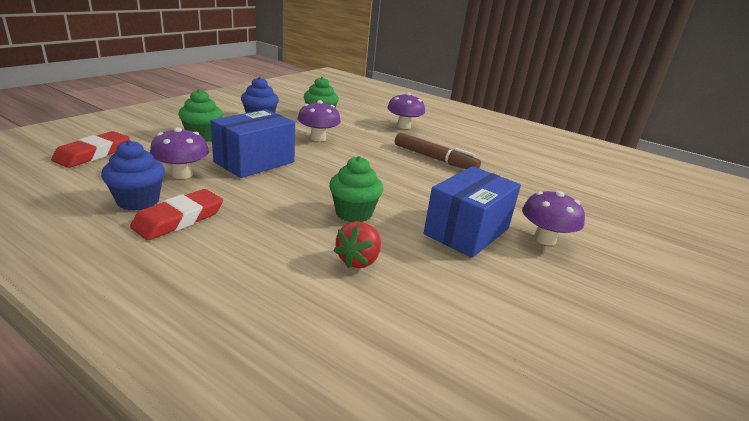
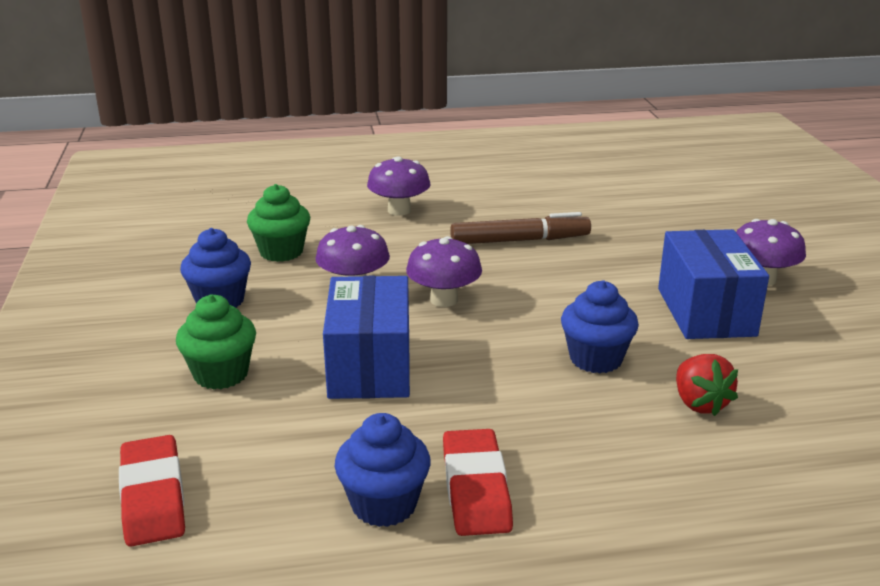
camera: 40 degrees left, 0 degrees up
(182, 174) = (337, 439): purple mushroom -> purple mushroom (444, 300)
(353, 213) = (596, 359): green cupcake -> blue cupcake

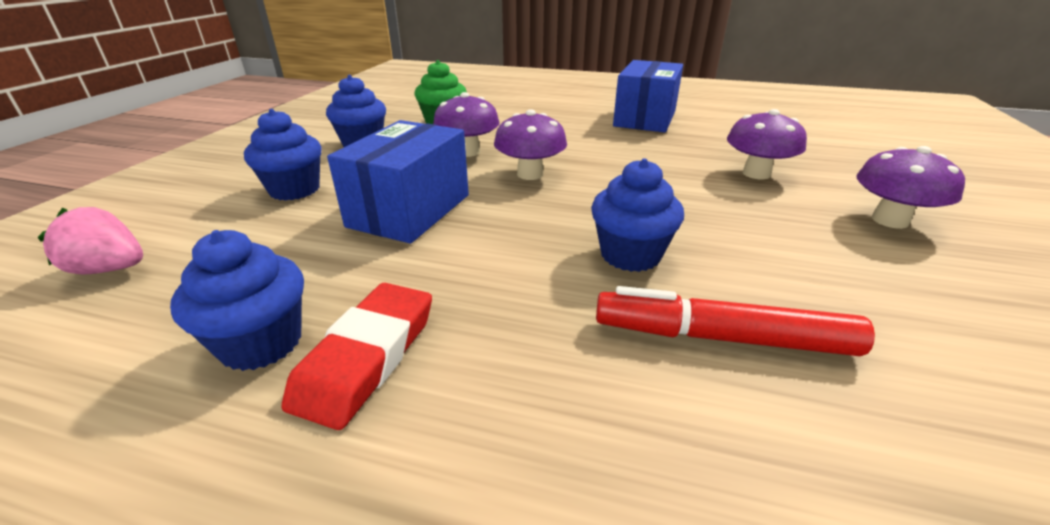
camera: 25 degrees right, 5 degrees up
(152, 497) = (110, 269): red eraser -> pink strawberry
(221, 374) = (294, 190): green cupcake -> blue cupcake
(399, 210) = (559, 112): purple mushroom -> purple mushroom (756, 174)
(519, 240) = (640, 145): brown marker -> none
(699, 403) = (724, 338): red strawberry -> red marker
(706, 312) = (797, 238): blue box -> blue box (645, 118)

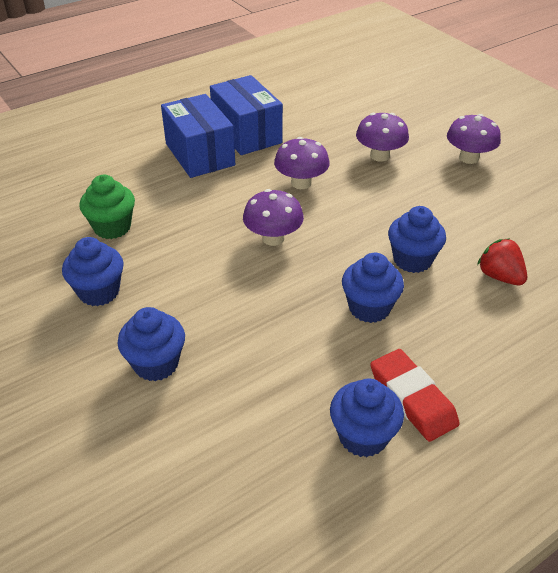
camera: 50 degrees left, 10 degrees up
(110, 269) = (192, 497): pink strawberry -> none
(410, 210) = (264, 318): blue box -> blue box (199, 154)
(468, 152) = (196, 245): purple mushroom -> purple mushroom (301, 183)
(502, 259) = (369, 308): none -> blue cupcake
(724, 338) = (499, 276): red marker -> red strawberry

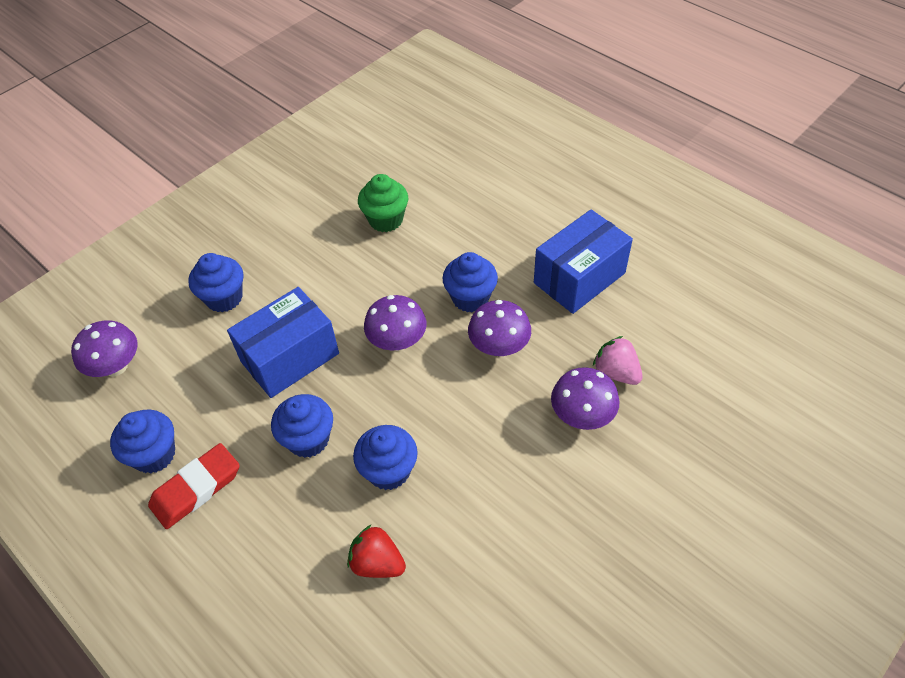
camera: 80 degrees right, 10 degrees up
(99, 292) = (300, 238): blue cupcake -> blue cupcake (470, 298)
(199, 154) = (523, 249): blue box -> blue box (290, 357)
(345, 135) = (616, 372): none -> pink strawberry
(469, 158) = (615, 520): purple mushroom -> purple mushroom (116, 366)
(499, 276) = (377, 563): red strawberry -> red strawberry turned 105 degrees counterclockwise

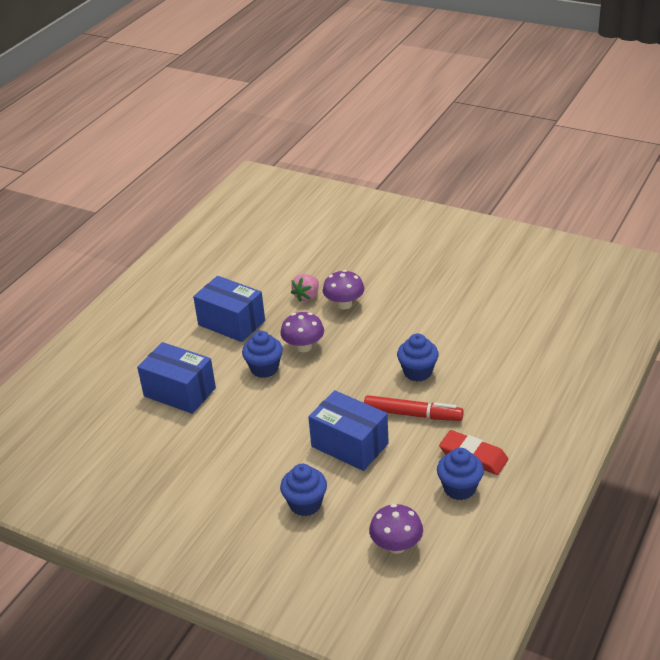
camera: 105 degrees left, 15 degrees down
(308, 439) = (412, 414): blue cupcake -> red marker
(377, 563) = (478, 361): red strawberry -> none
(386, 220) = (193, 432): green cupcake -> none
(397, 341) = (315, 394): purple mushroom -> none
(460, 215) = (180, 392): none -> blue box

